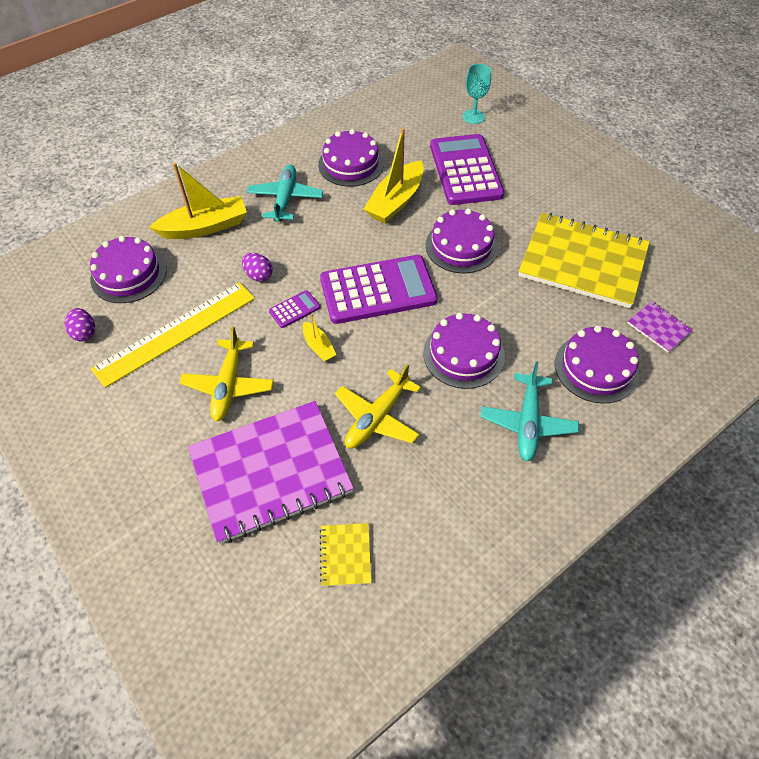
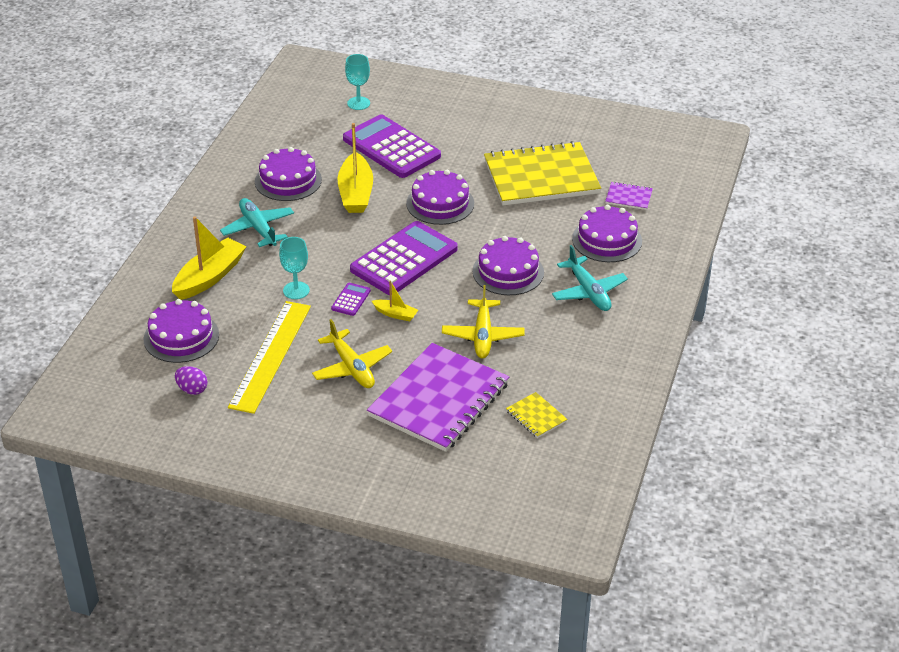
camera: 35 degrees left, 15 degrees down
(258, 275) = (296, 290): purple egg -> turquoise goblet

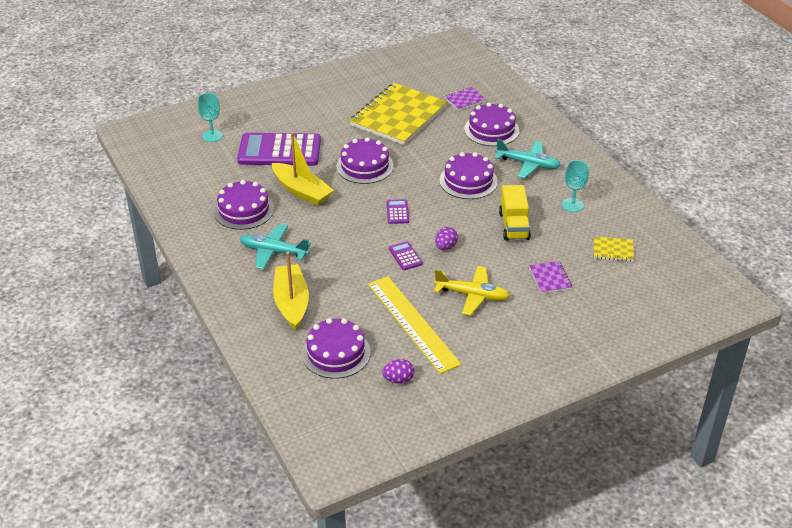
camera: 45 degrees left, 0 degrees up
(296, 290) = (362, 273): turquoise goblet -> turquoise goblet (572, 205)
(395, 314) = (445, 247): yellow boat -> purple egg
(404, 259) = (397, 212): purple calculator -> purple calculator, size x0.42
(439, 400) = (550, 278): purple notebook -> purple notebook, size x0.41
(483, 336) = (514, 226): yellow plane -> yellow truck

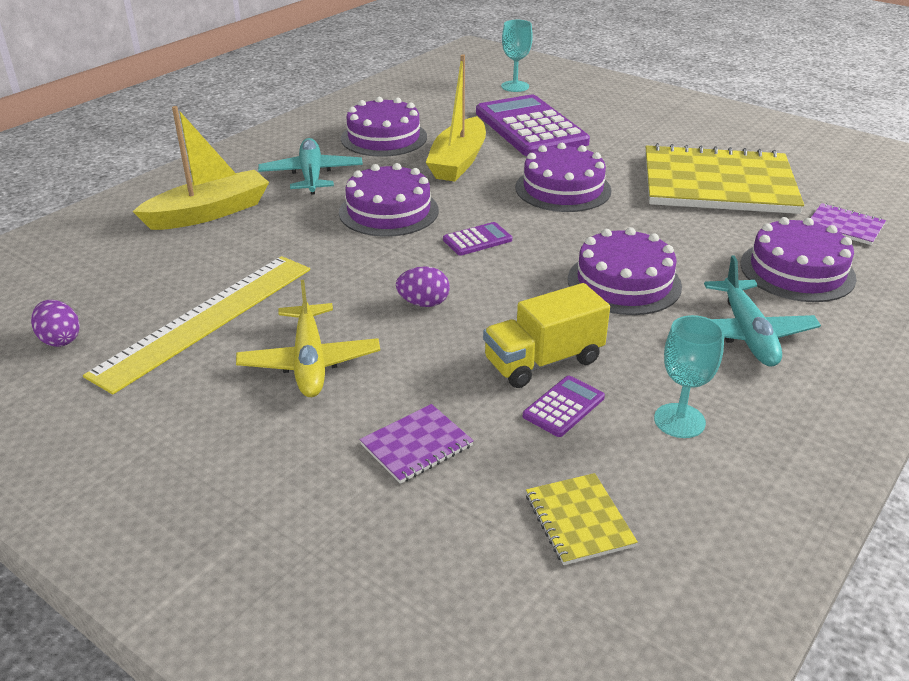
camera: 65 degrees right, 5 degrees down
(336, 353) = (111, 271): purple cake -> purple cake (388, 211)
(405, 256) = (372, 272): purple calculator -> purple calculator (563, 407)

